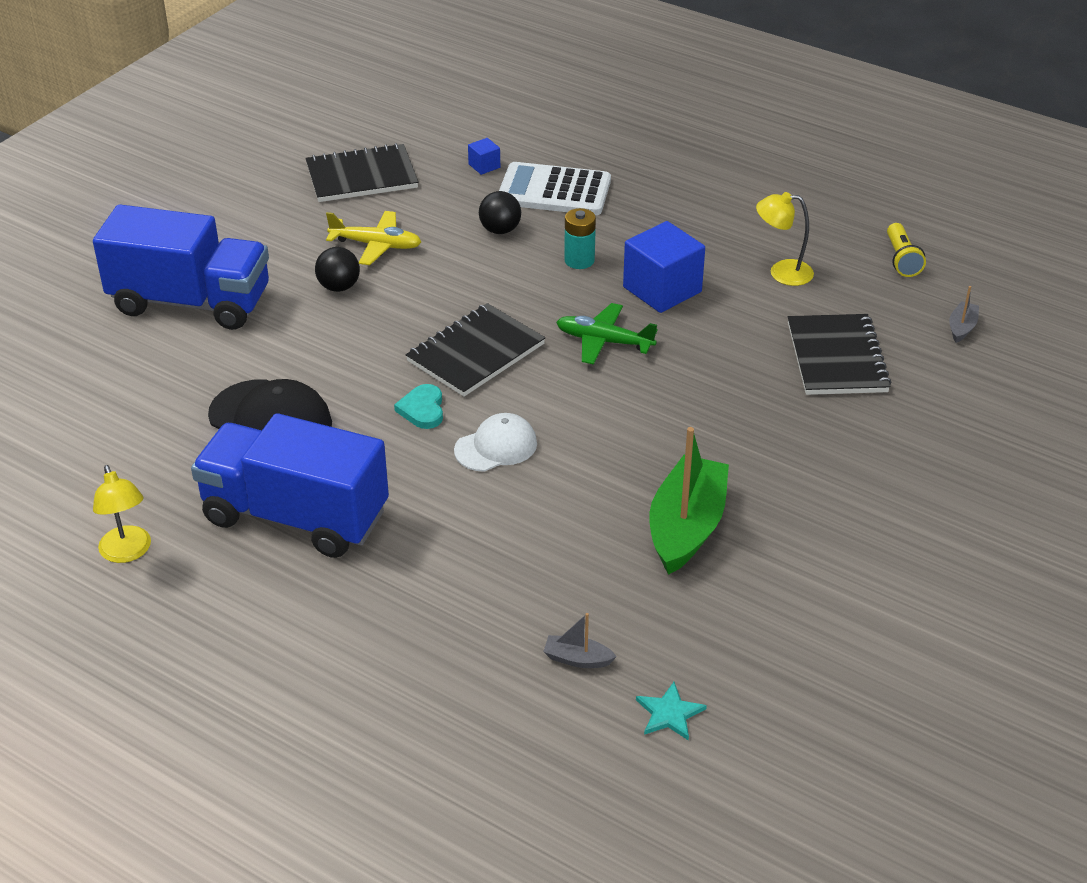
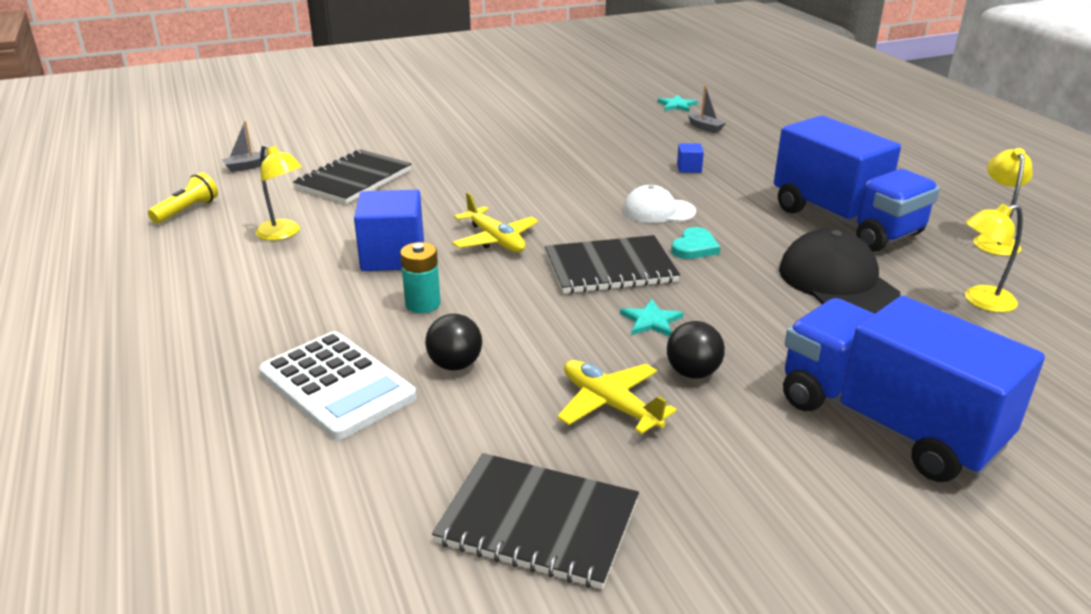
camera: 145 degrees left, 10 degrees down
(136, 449) = (980, 301): none -> yellow lamp
(399, 315) = (651, 321): none -> turquoise star
(484, 166) = (363, 459): blue cube -> blue cube (689, 168)
(603, 341) = (495, 240): green plane -> yellow plane
(686, 527) = (580, 147): green boat -> none

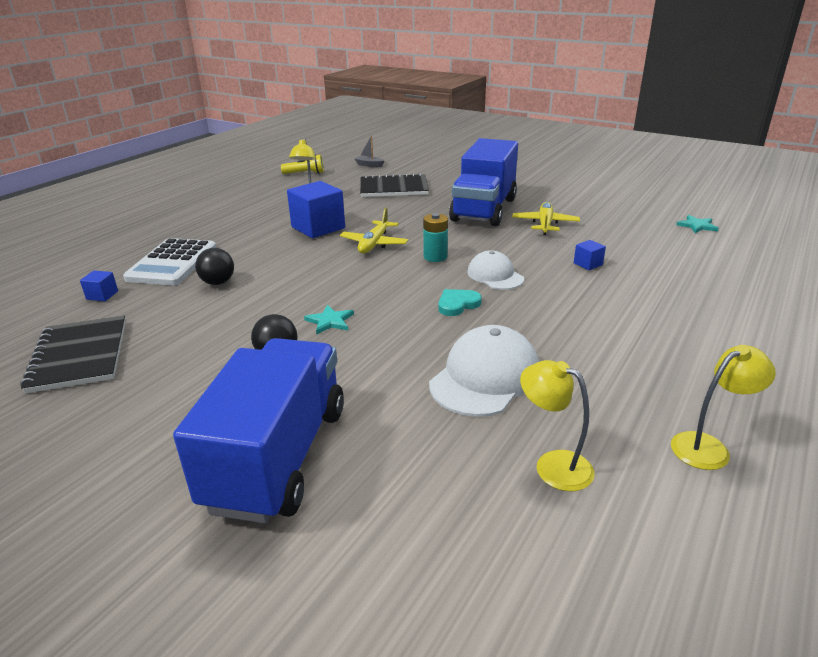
camera: 55 degrees right, 0 degrees up
(362, 469) = (102, 295): none -> blue cube
(423, 304) = (274, 253): turquoise battery -> turquoise battery (435, 257)
(610, 268) = (385, 286): black notebook -> none
(610, 404) = (214, 339): yellow plane -> yellow plane (545, 224)
(694, 247) = (457, 304): turquoise heart -> turquoise heart turned 150 degrees clockwise
(705, 127) = (677, 247): grey boat -> none
(837, 282) = (485, 377): black cap -> white cap
(845, 221) = (607, 352): blue truck -> blue truck (484, 209)

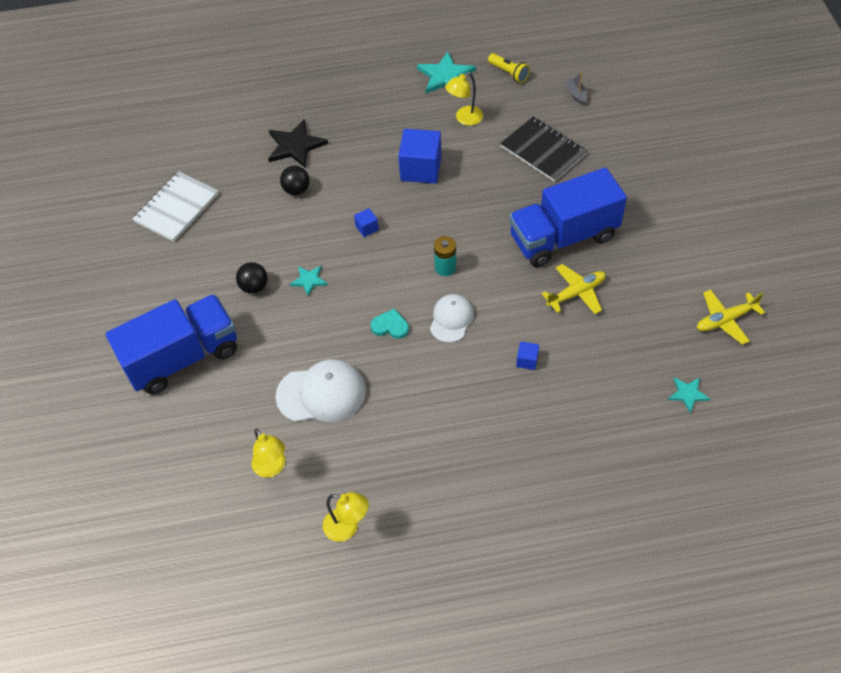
camera: 50 degrees right, 25 degrees up
(79, 355) = (177, 208): black notebook -> white notebook
(102, 295) = (231, 154): blue cube -> blue cube (367, 228)
(172, 263) = (295, 146): white calculator -> black star
(257, 189) = (445, 76): none -> turquoise star
(374, 244) = (429, 220): yellow plane -> yellow plane (725, 320)
(553, 465) = (272, 468): yellow lamp -> yellow lamp turned 150 degrees clockwise

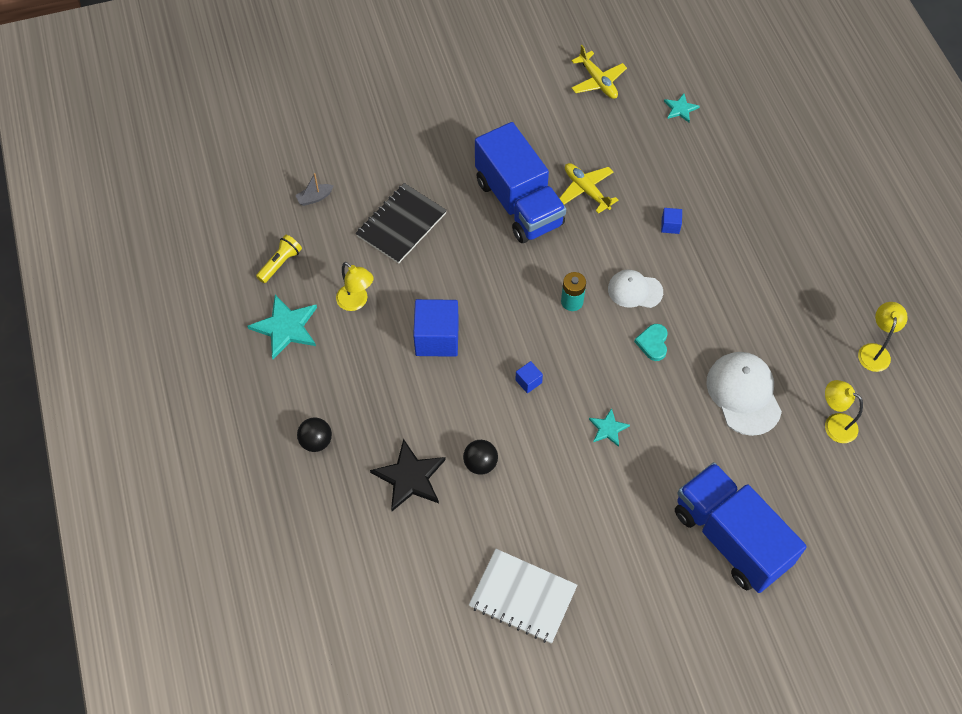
camera: 100 degrees left, 5 degrees up
(254, 287) = (625, 483): black ball -> black ball (316, 441)
(272, 468) = (834, 424): yellow lamp -> yellow lamp turned 105 degrees counterclockwise

